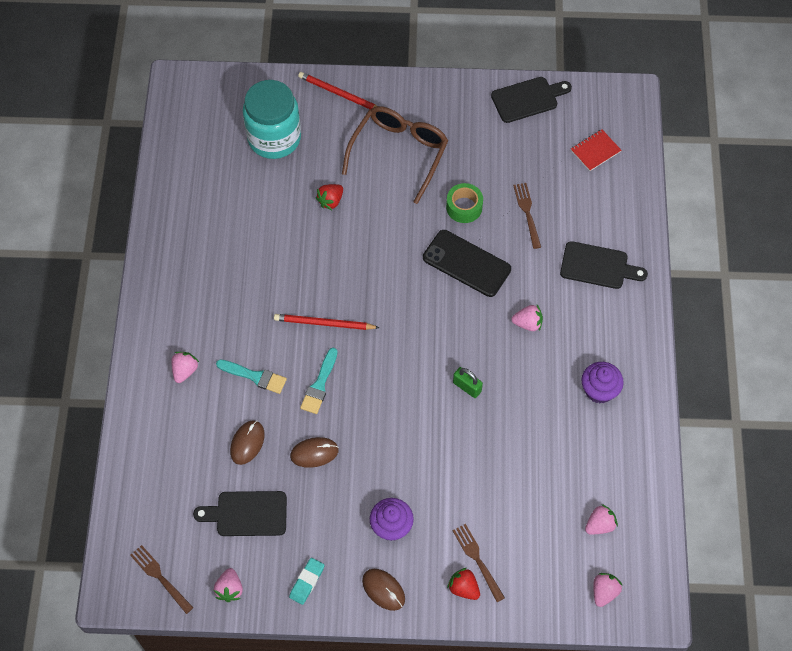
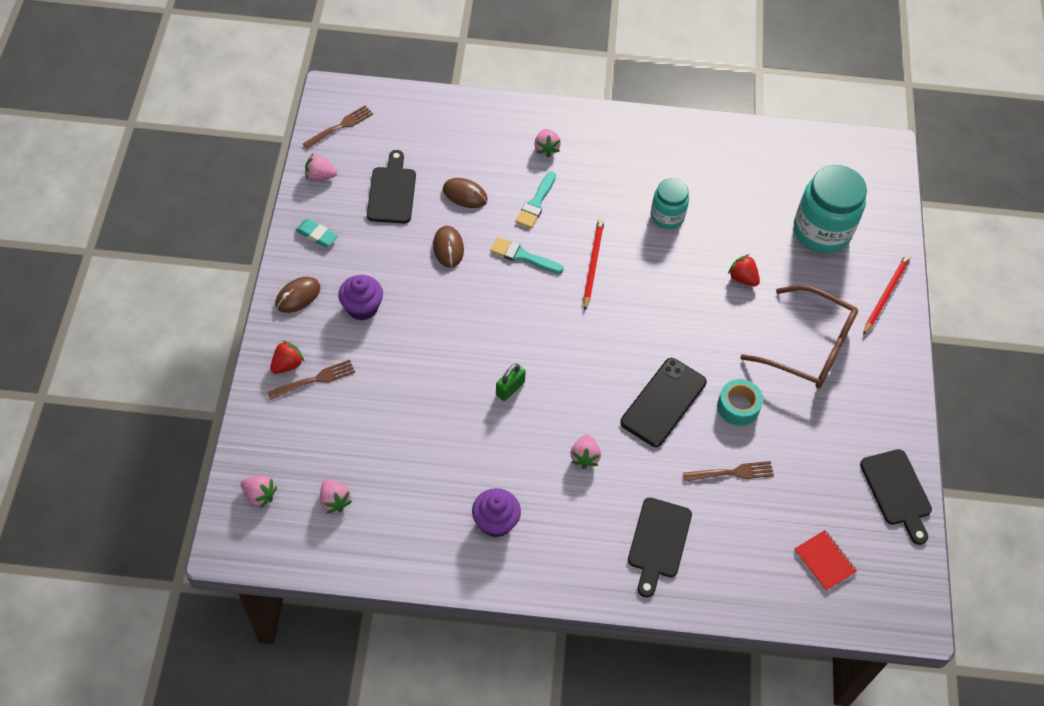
camera: 90 degrees right, 5 degrees down
(185, 370) = (546, 149): pink strawberry -> pink strawberry turned 60 degrees clockwise
(264, 262) = (667, 216): none -> turquoise jar
(464, 207) = (738, 407): green tape -> turquoise tape

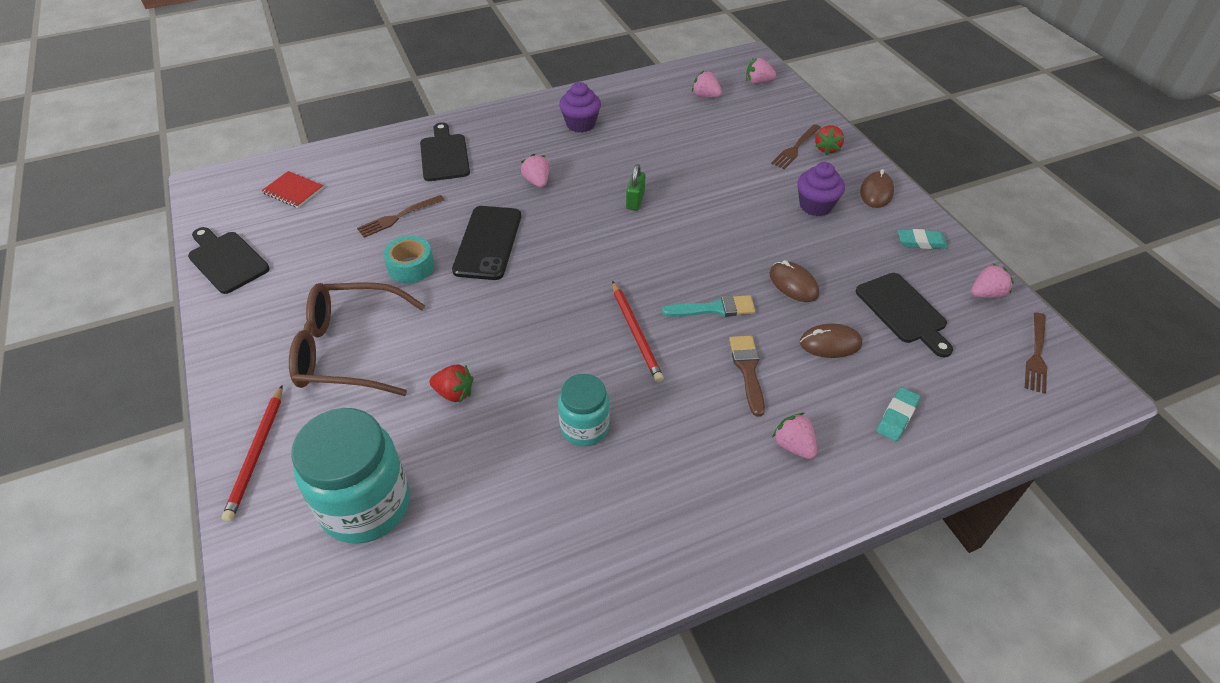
camera: 155 degrees right, 10 degrees down
(468, 135) = (897, 416): none -> turquoise eraser
(536, 203) = (747, 370): turquoise brush -> brown brush

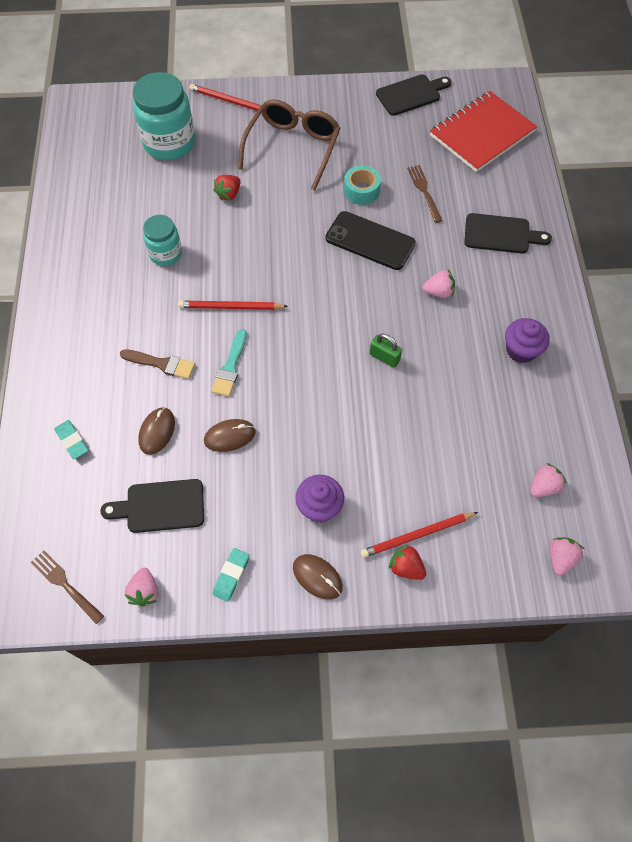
camera: 110 degrees right, 15 degrees up
(293, 191) = (482, 134): red notebook -> red notebook, size x2.18
(793, 446) = (87, 363): pink strawberry -> none
(795, 148) = (417, 535): brown fork -> red pencil

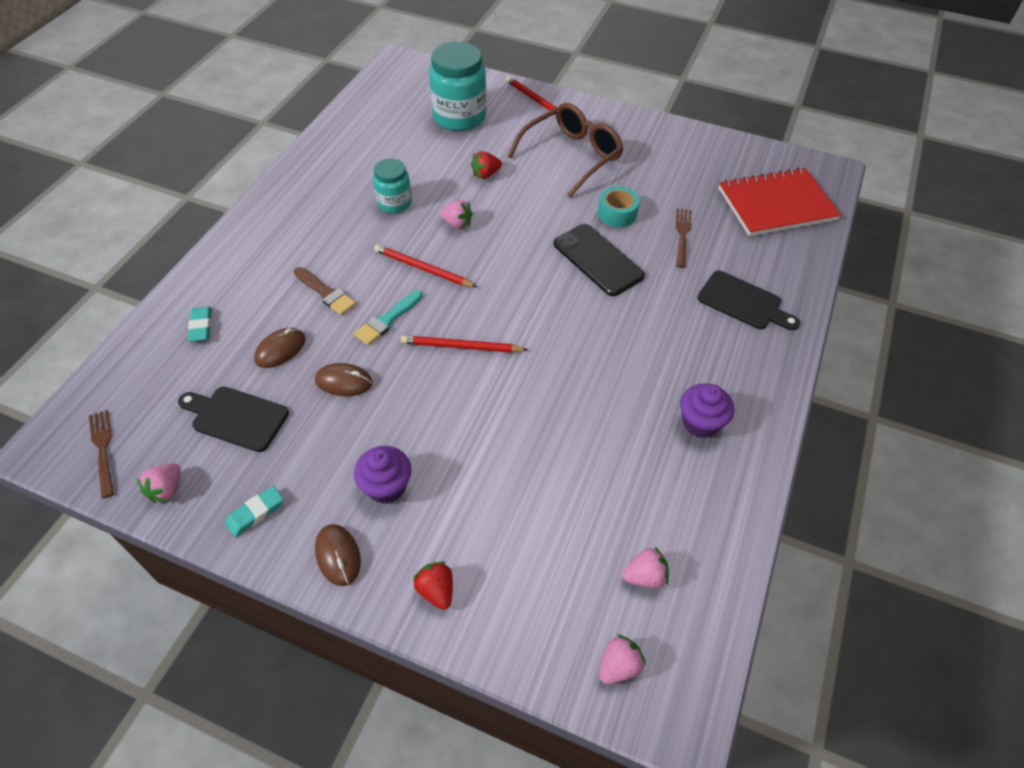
camera: 25 degrees right, 10 degrees down
(384, 357) = (545, 371): green padlock -> none
(411, 94) = (720, 148): black cutting board -> none
(417, 535) = (470, 562): red pencil -> red pencil (462, 347)
(438, 292) = (641, 331): pink strawberry -> pink strawberry (457, 224)

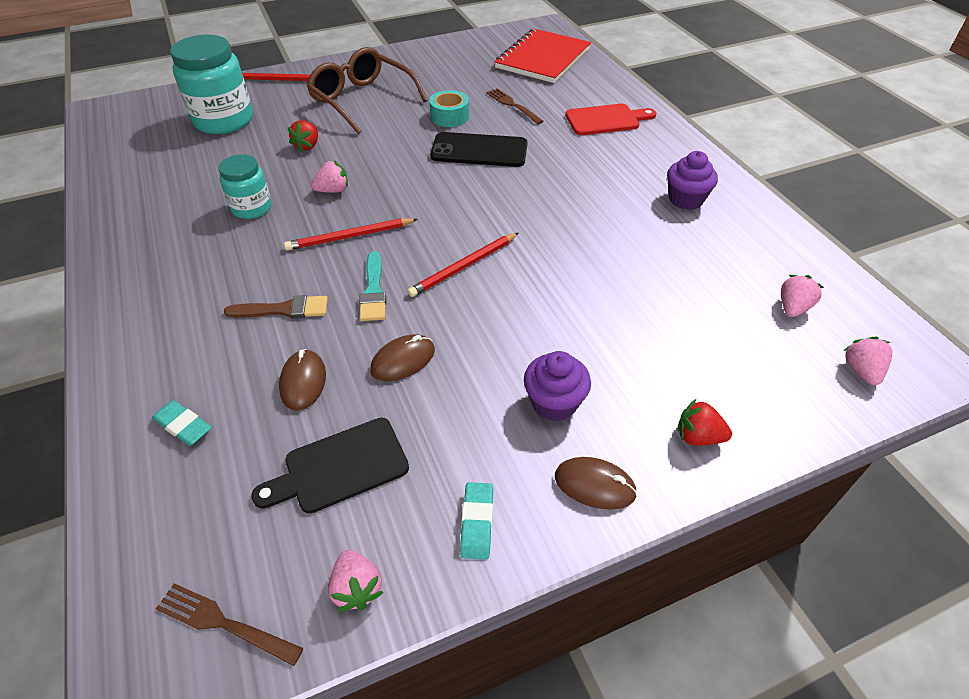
camera: 45 degrees left, 5 degrees down
(572, 156) = (362, 100): brown glasses -> brown glasses turned 45 degrees counterclockwise
(743, 302) = (606, 120): black cutting board -> red cutting board

